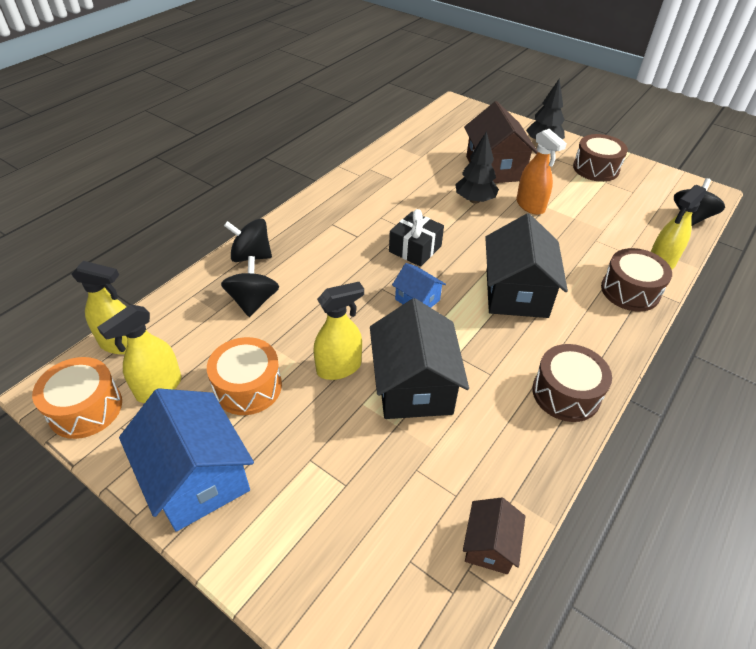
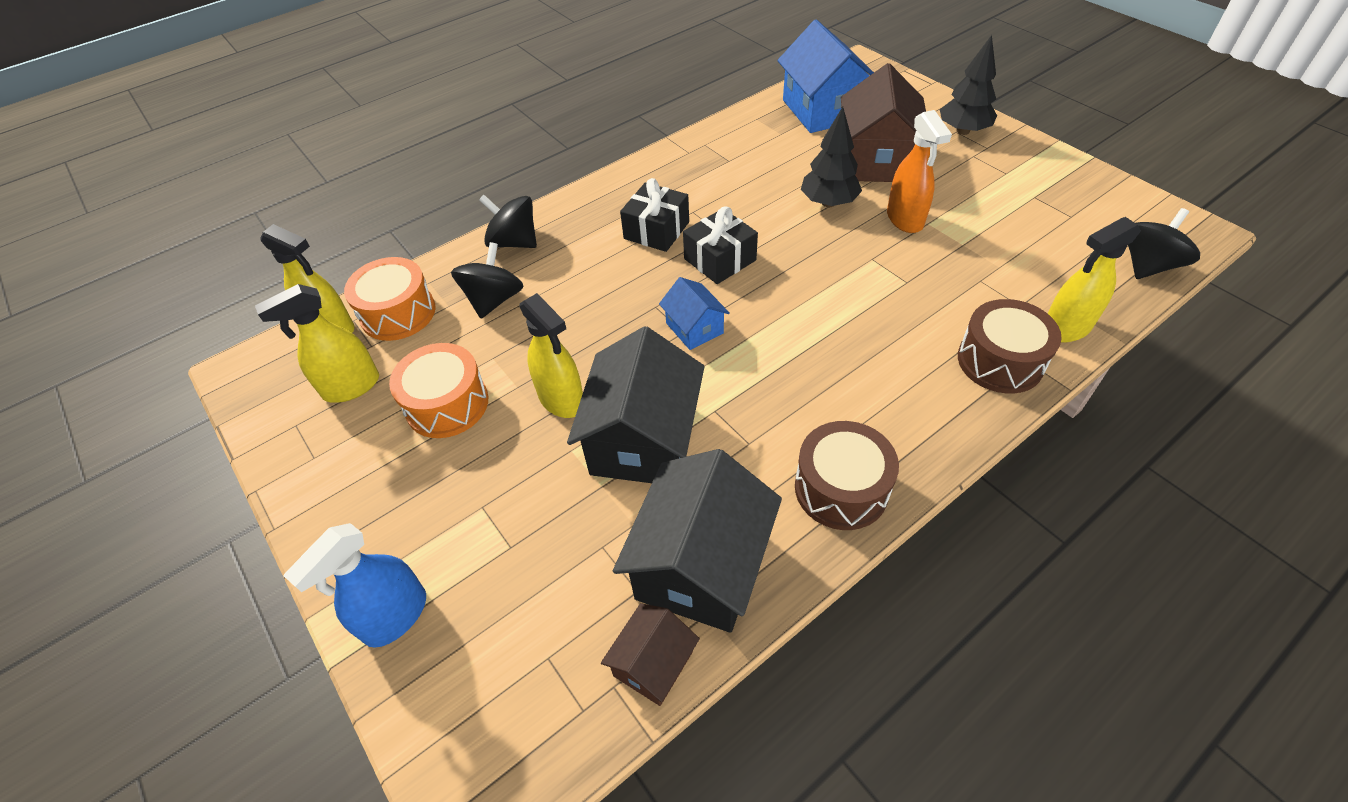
camera: 20 degrees right, 5 degrees up
(85, 408) = (268, 397): orange drum -> orange drum (398, 313)
(197, 477) = (351, 500): blue house -> blue house (823, 110)
(274, 560) = (395, 616): none -> blue spray bottle
(339, 367) = (561, 399): yellow spray bottle -> yellow spray bottle turned 60 degrees clockwise
(359, 234) = (656, 230): none -> black gift
(516, 293) = (831, 339): black house -> black house (701, 566)
(596, 168) = (1028, 175): brown drum -> none

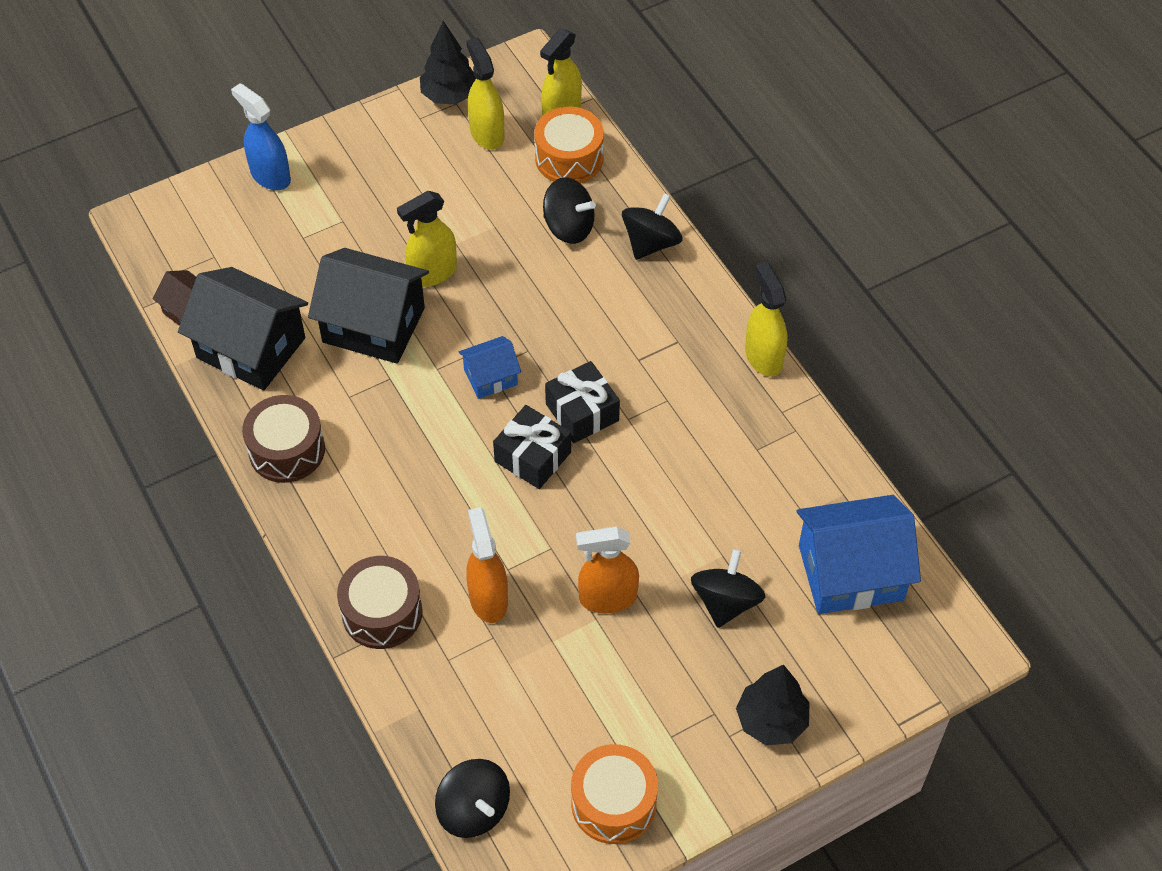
camera: 95 degrees right, 5 degrees up
(447, 404) = (450, 197): orange drum -> orange drum (613, 803)
(656, 230) = (642, 363): black gift -> black gift (533, 457)
(828, 203) = (654, 531): black tree -> black tree (449, 96)
(876, 160) = (725, 602): brown house -> black spinning top
(944, 289) = (488, 598): none -> orange spray bottle
(1065, 328) = (406, 687): yellow spray bottle -> yellow spray bottle (763, 356)

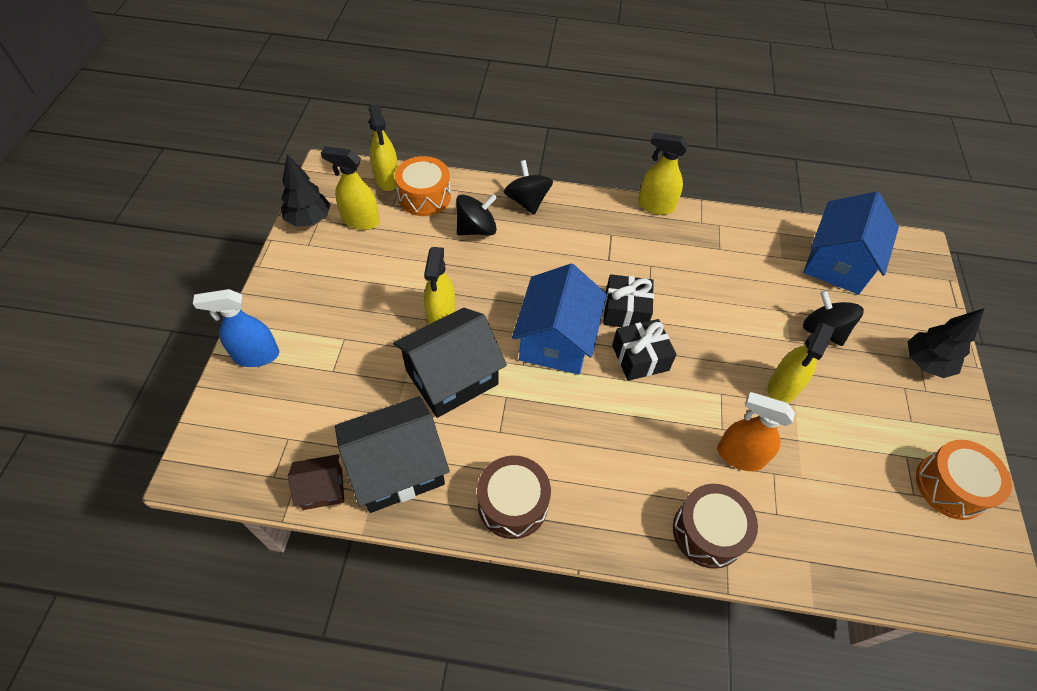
camera: 55 degrees left, 0 degrees up
(474, 810) = (918, 579): black spinning top -> none
(490, 377) = (556, 340): blue house -> blue house, size x1.93
(607, 598) = (782, 388): orange spray bottle -> yellow spray bottle

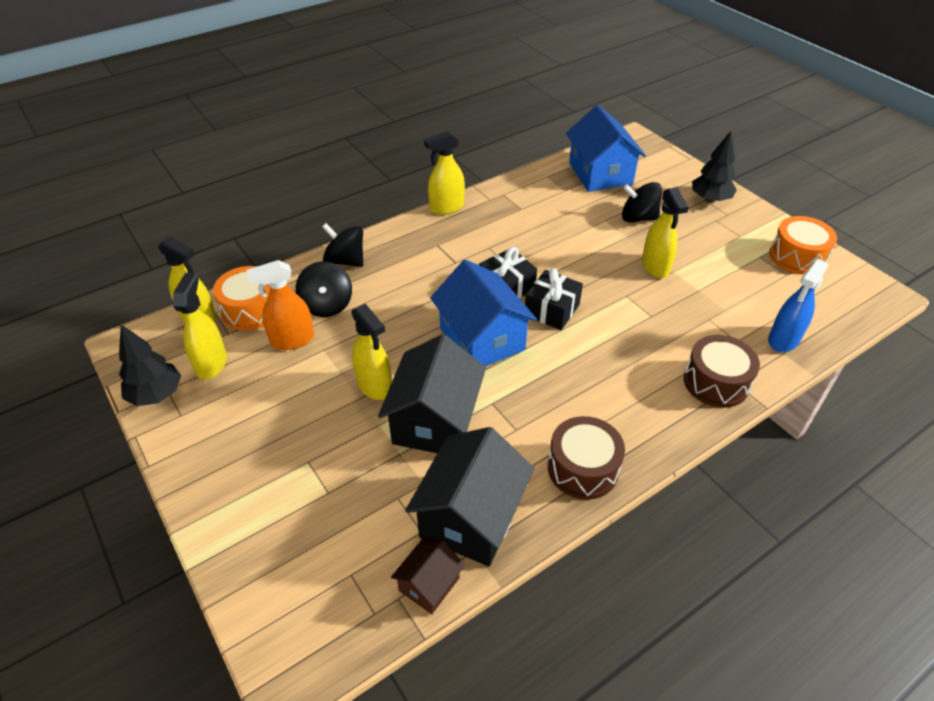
camera: 40 degrees left, 10 degrees down
(256, 356) = (238, 536): blue spray bottle -> blue spray bottle (783, 340)
(360, 221) = (211, 364): yellow spray bottle -> yellow spray bottle turned 120 degrees clockwise
(476, 229) = (327, 305): black spinning top -> black spinning top turned 150 degrees clockwise
(739, 456) = (679, 324): orange spray bottle -> orange spray bottle (292, 340)

